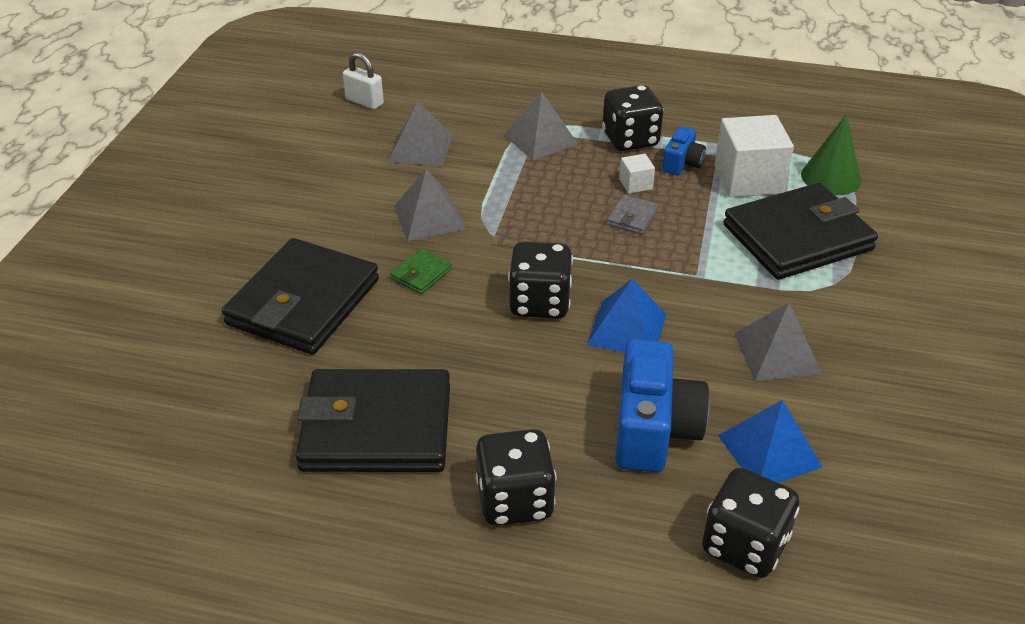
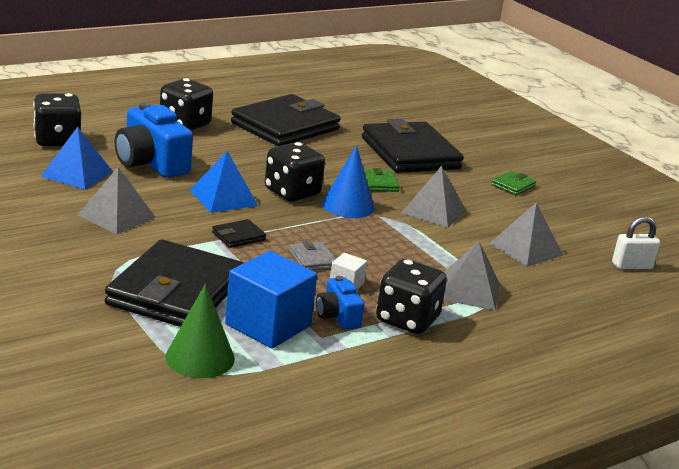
camera: 130 degrees right, 15 degrees down
(285, 210) = (513, 185): none -> green wallet
(505, 260) = (348, 205): none -> blue cone
(672, 271) = (238, 236): none -> black wallet
(748, 179) = (268, 325): white cube -> blue cube

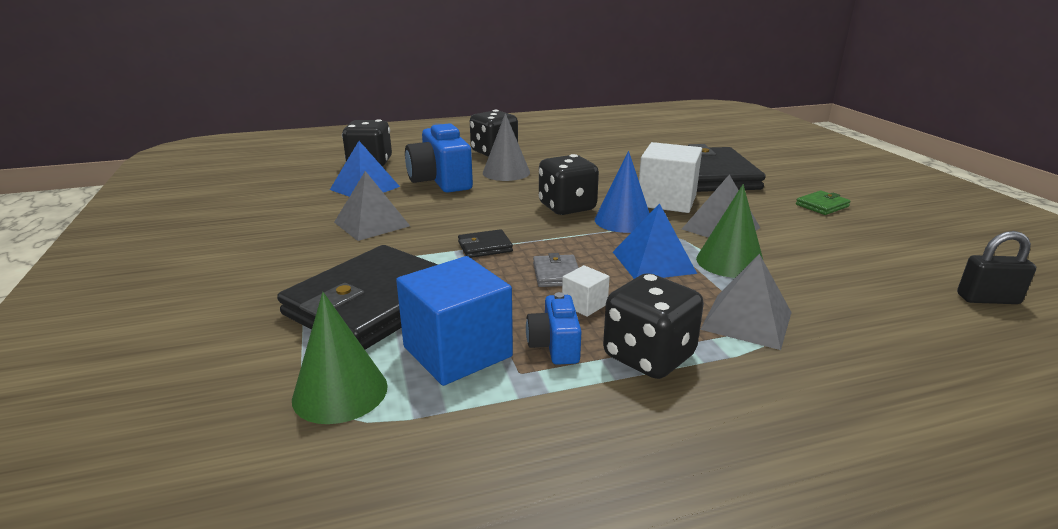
camera: 20 degrees right, 0 degrees up
(212, 151) = (506, 172): none -> grey cone
(223, 197) = (492, 210): blue pyramid -> blue pyramid (653, 262)
(285, 126) = (589, 154): black wallet -> none
(379, 183) = (666, 201): green wallet -> white cube
(447, 243) = (730, 262): none -> green cone
(526, 249) = (833, 272): grey pyramid -> none
(632, 266) = (987, 299): white padlock -> black padlock

